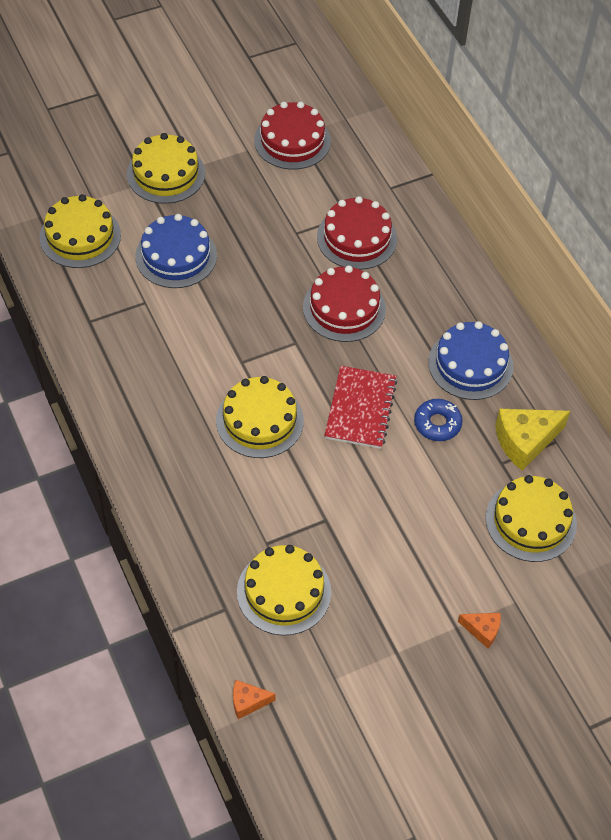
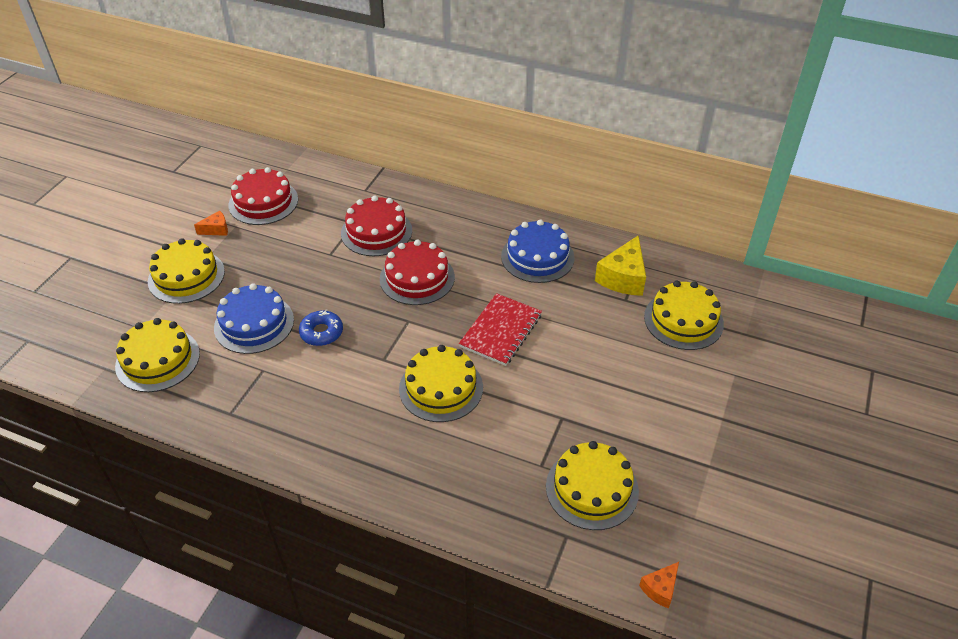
camera: 40 degrees left, 10 degrees down
(360, 409) = (501, 331): red notebook -> red notebook turned 60 degrees clockwise
(437, 424) = (560, 305): blue donut -> blue donut (321, 332)
(482, 630) = (739, 407): orange cheese -> orange cheese (216, 229)

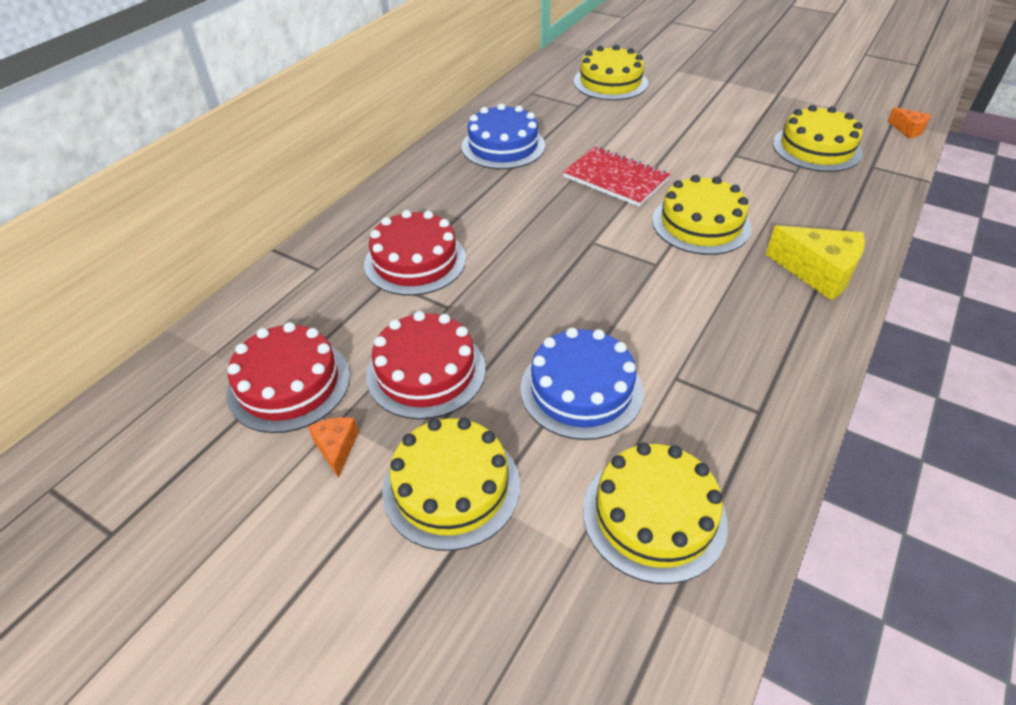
camera: 80 degrees left, 0 degrees up
(321, 332) = (606, 317): blue donut -> none
(417, 278) = (517, 231): red cake -> red cake (426, 372)
(623, 277) = (547, 103): yellow cheese -> yellow cheese (818, 272)

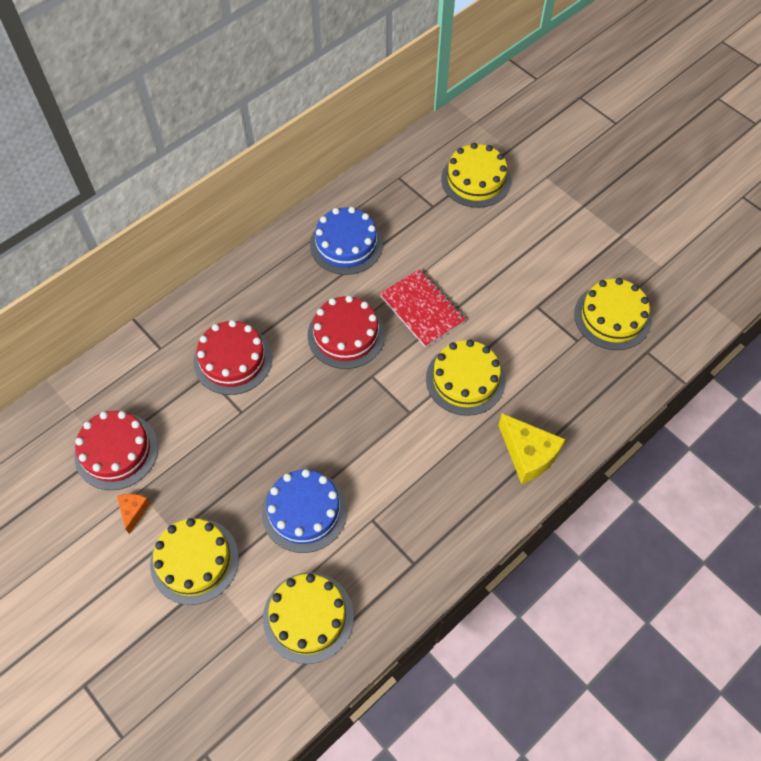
camera: 15 degrees right, 15 degrees up
(426, 372) = (207, 466): red cake -> red cake (346, 335)
(908, 129) = (710, 314): orange cheese -> none

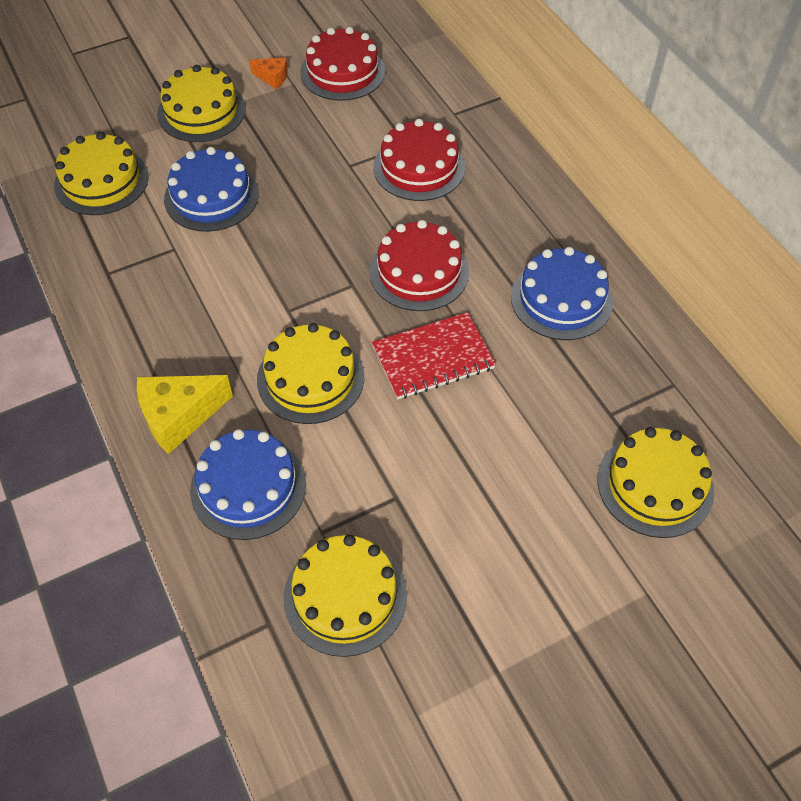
camera: 105 degrees right, 5 degrees down
(564, 392) = (248, 487): none -> blue cake

